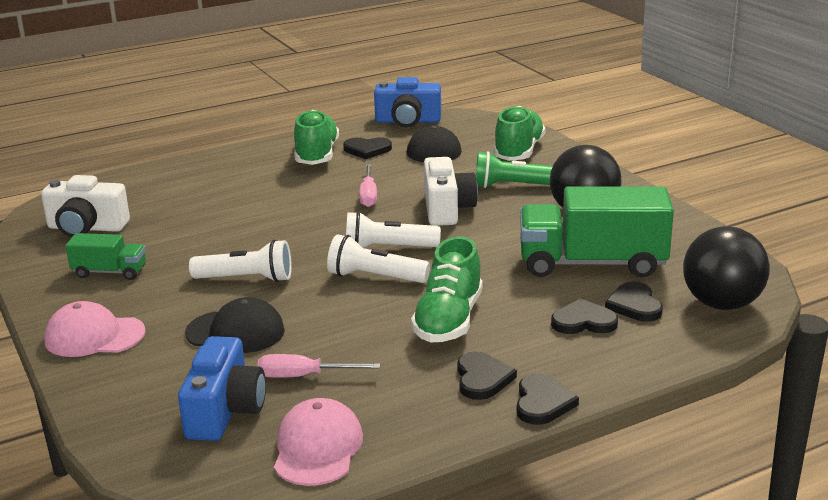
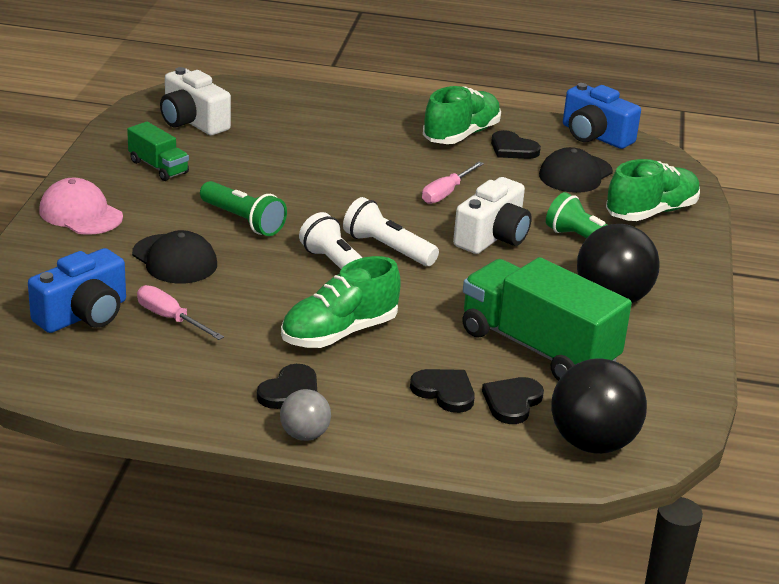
camera: 35 degrees right, 5 degrees up
(247, 279) = (243, 221): white flashlight -> green flashlight
(317, 448) = (102, 375): pink cap -> none
(542, 402) = (304, 435): black heart -> grey ball

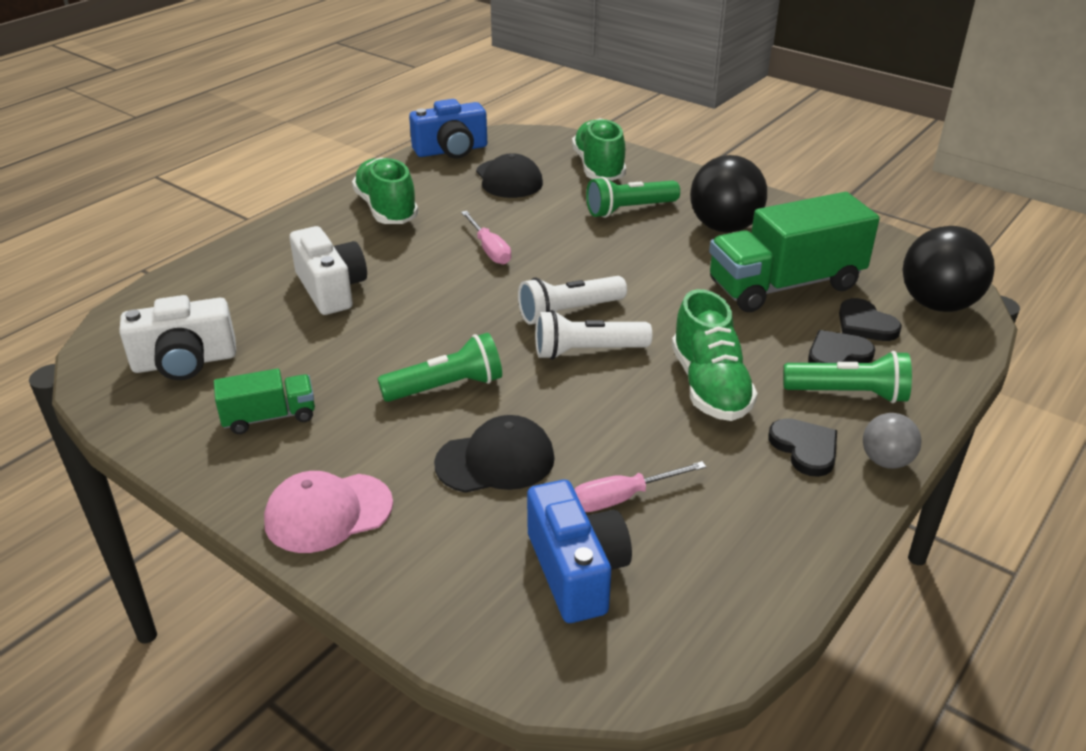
camera: 60 degrees left, 5 degrees up
(388, 405) = (848, 394): none -> green flashlight
(492, 237) = (587, 250): white camera -> white camera (331, 289)
(513, 149) = (437, 193): black heart -> none

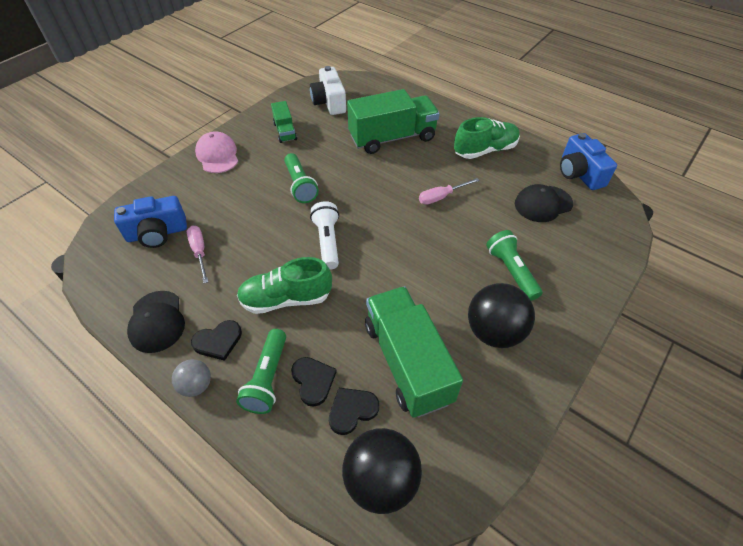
camera: 90 degrees right, 15 degrees up
(331, 289) = (392, 138): white camera -> green truck
(495, 461) = (239, 205): black cap -> black cap (157, 321)
(568, 312) = (369, 234): white flashlight -> none
(599, 168) = (578, 255): green shoe -> none

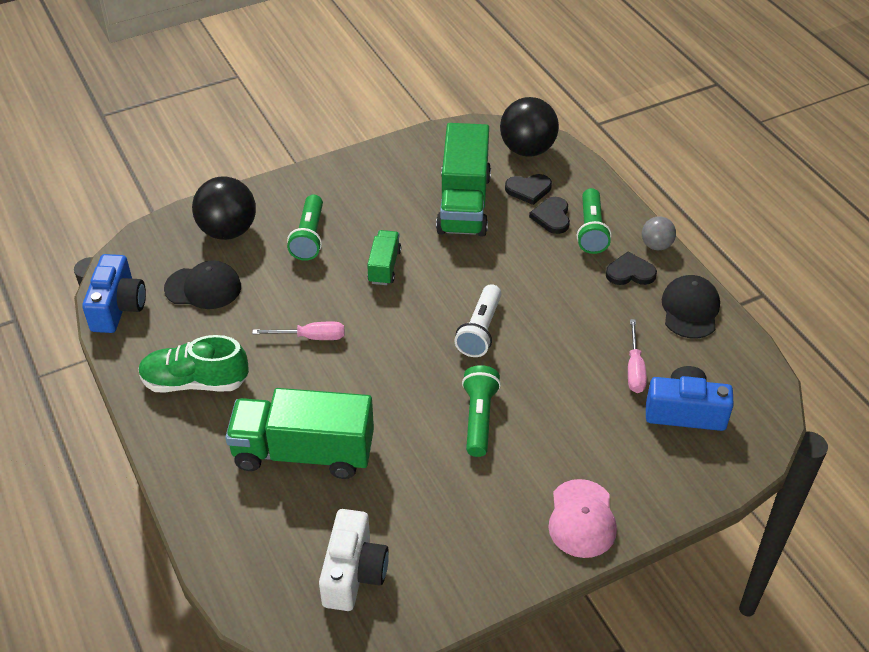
camera: 155 degrees left, 5 degrees down
(267, 378) = (591, 231): green flashlight -> green flashlight turned 150 degrees clockwise
(285, 131) = (459, 530): green truck -> green truck (384, 266)
(286, 299) = (551, 287): green shoe -> none
(494, 332) = (371, 199): black ball -> black ball (228, 231)

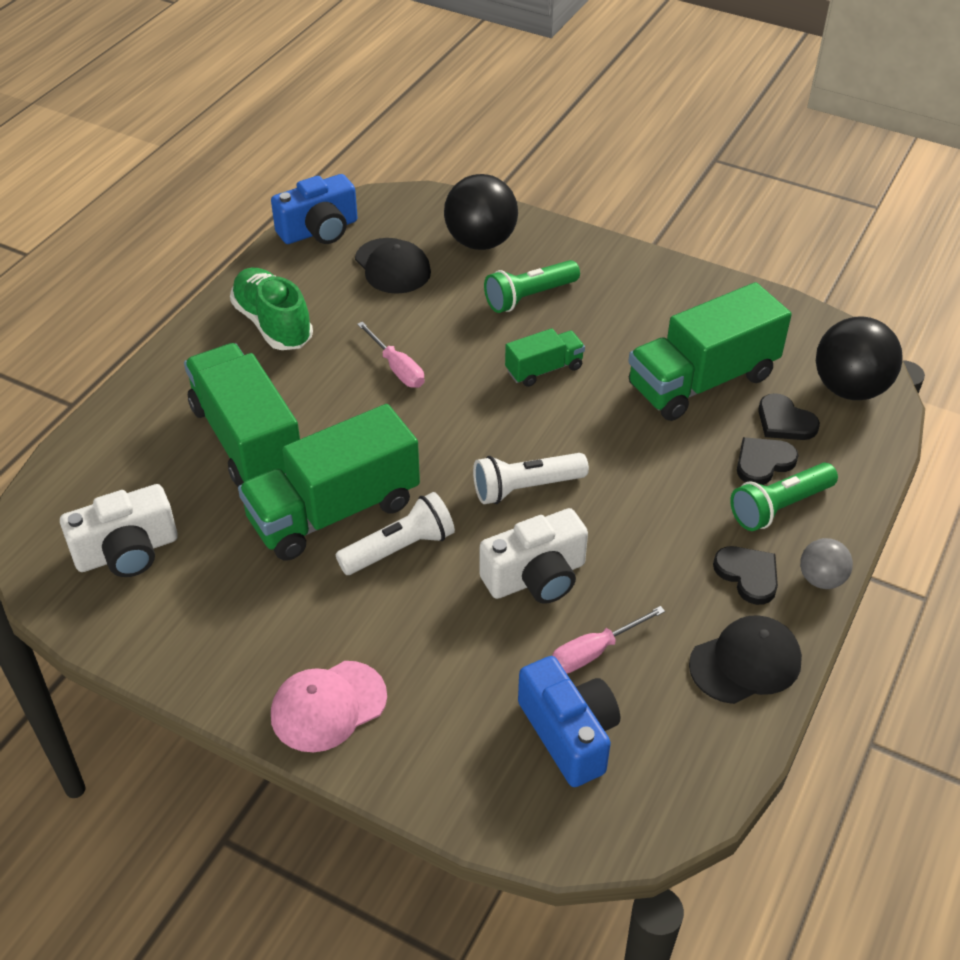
camera: 55 degrees right, 0 degrees up
(416, 436) = (334, 511): none -> green truck
(479, 418) = (400, 548): green flashlight -> white flashlight
(557, 364) = (536, 577): none -> white camera

